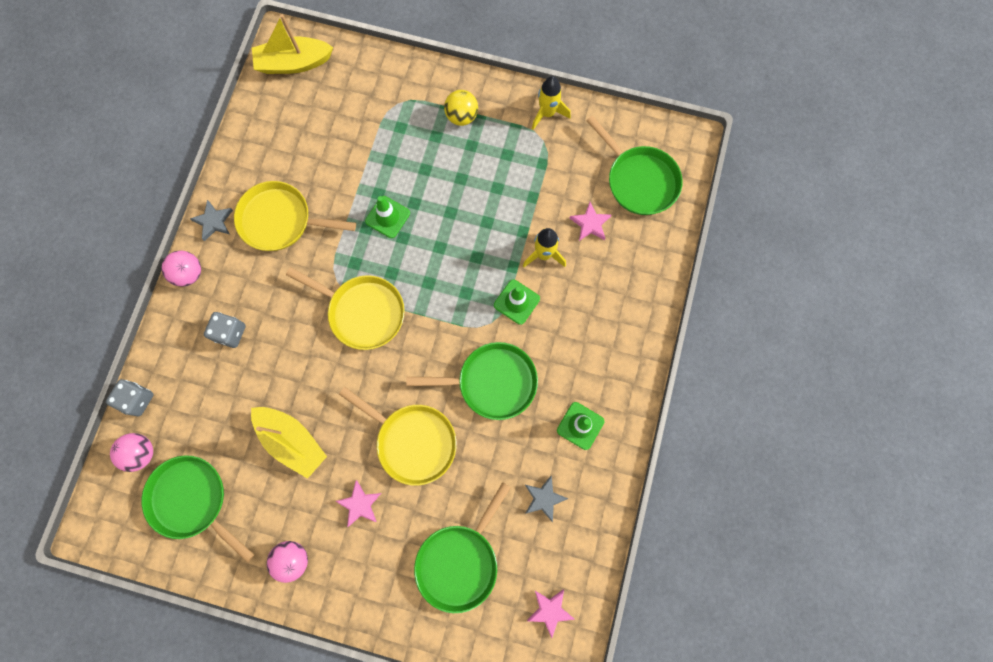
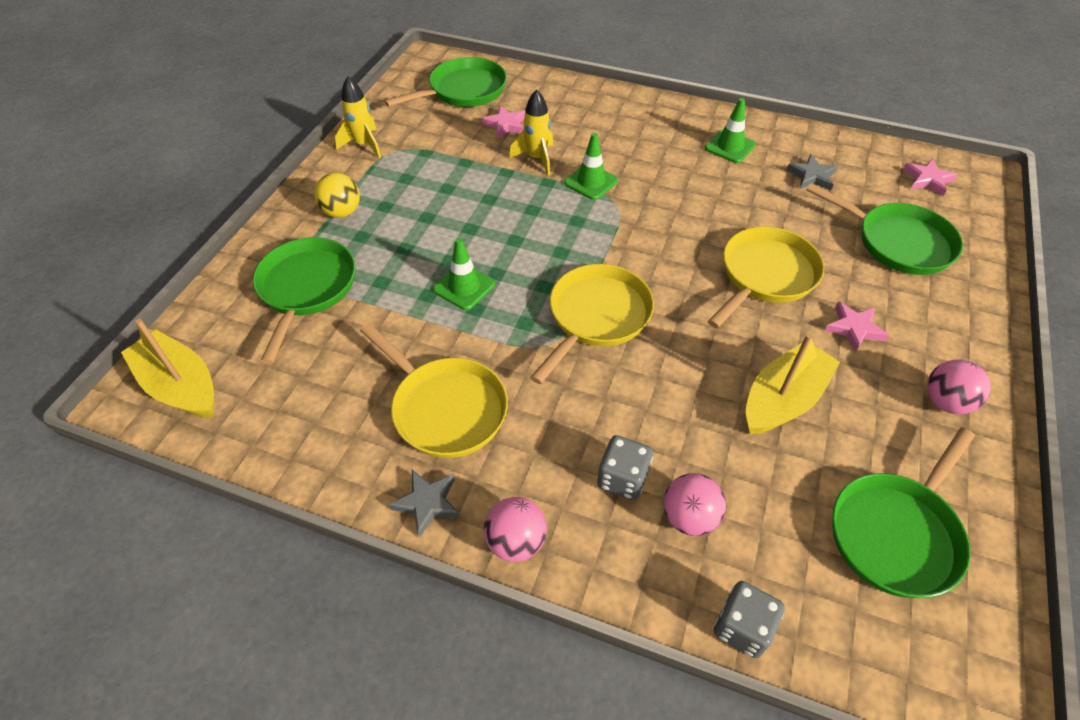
camera: 85 degrees left, 25 degrees down
(141, 453) = (835, 618): pink ball -> pink ball (689, 517)
(281, 220) = (445, 408): yellow pan -> yellow pan turned 60 degrees counterclockwise
(294, 63) = (181, 386): yellow boat -> yellow boat turned 135 degrees clockwise
(491, 382) = (686, 206): green pan -> green pan (306, 289)

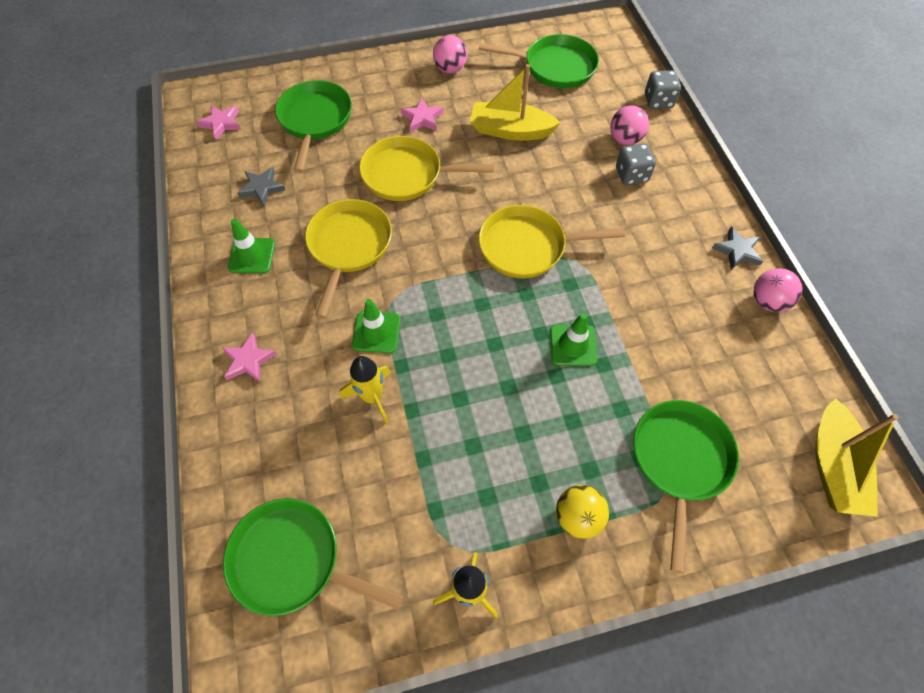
camera: 125 degrees left, 10 degrees up
(306, 289) = (679, 461): green pan -> green pan turned 135 degrees clockwise
(445, 408) = (676, 285): yellow pan -> yellow pan (348, 247)
(506, 125) = (333, 463): pink star -> pink star (248, 360)
(516, 541) = (712, 199): pink ball -> pink ball (768, 301)

